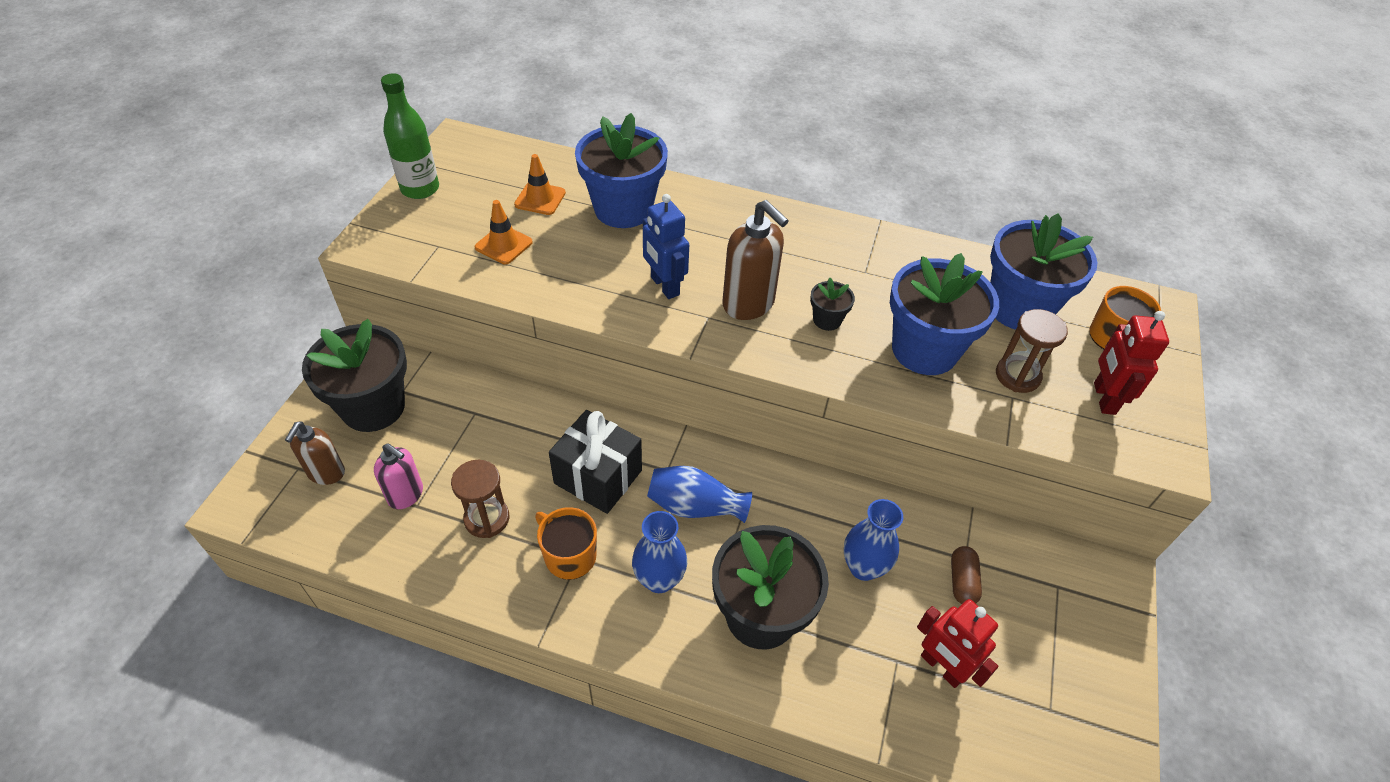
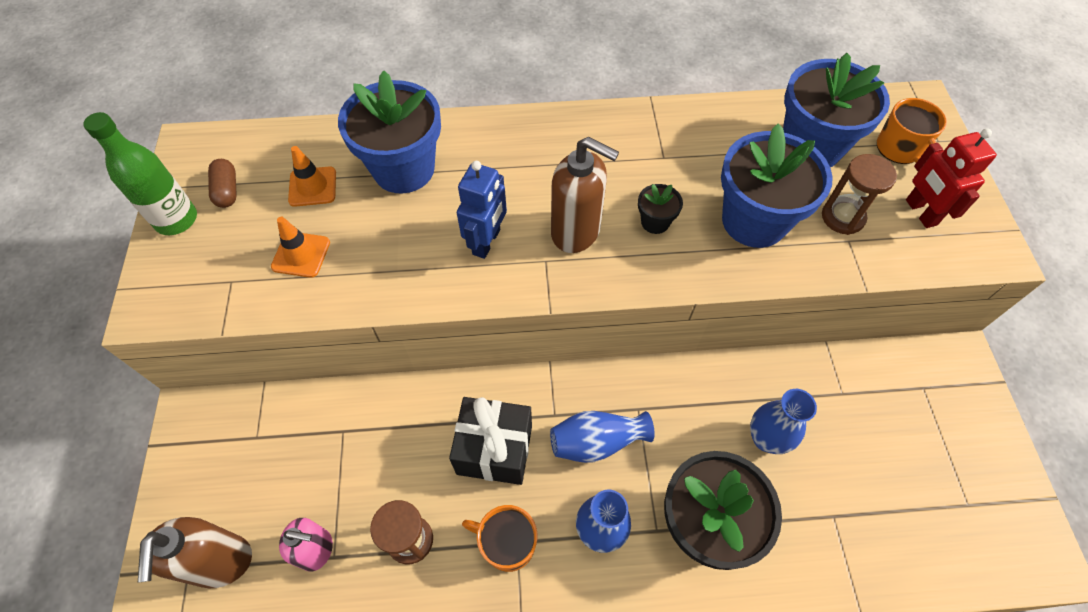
camera: 20 degrees left, 10 degrees up
(326, 473) = (221, 562): brown soap dispenser -> brown soap dispenser, size x1.53
(373, 407) = (235, 467): black flower pot -> none
(664, 286) = (487, 242): blue robot -> blue robot turned 105 degrees counterclockwise
(941, 667) = (870, 506): red robot -> none
(962, 581) = (850, 416): brown capsule -> brown capsule (227, 190)

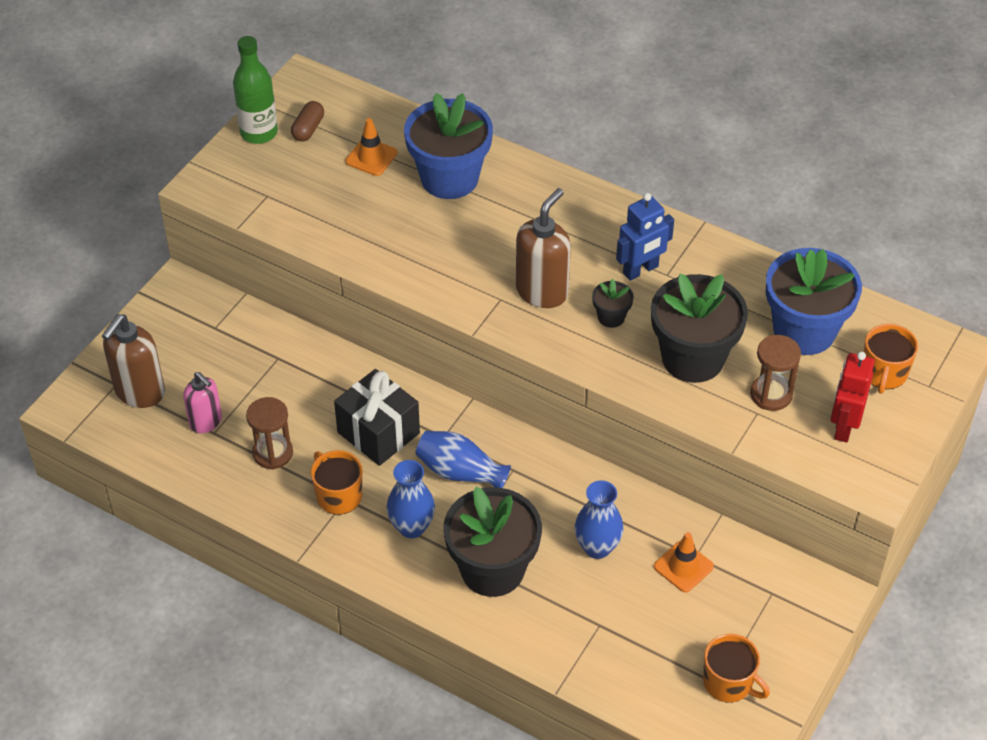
camera: 35 degrees right, 10 degrees down
(301, 254) = (327, 202): orange traffic cone -> orange traffic cone (683, 566)
(487, 242) = (468, 263): blue robot -> blue robot (641, 270)
(576, 232) = (542, 291): brown soap dispenser -> brown soap dispenser turned 120 degrees counterclockwise
(754, 221) = (693, 358): blue flower pot -> black flower pot
(973, 497) = (729, 682): none -> orange mug

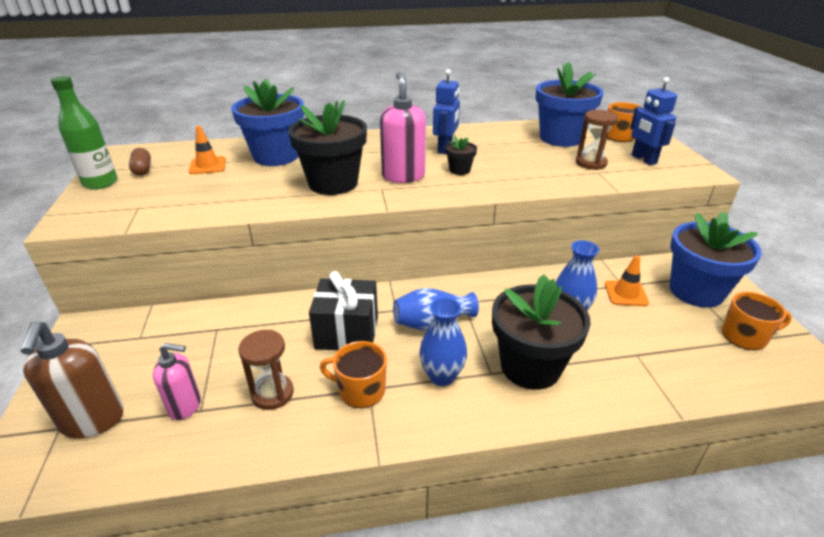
camera: 40 degrees left, 15 degrees down
(542, 291) = (403, 176): brown soap dispenser -> pink soap dispenser
(693, 358) = (529, 167): black flower pot -> black flower pot (333, 183)
(761, 614) = (696, 291): none -> blue flower pot
(843, 426) = (643, 159): red robot -> blue robot

